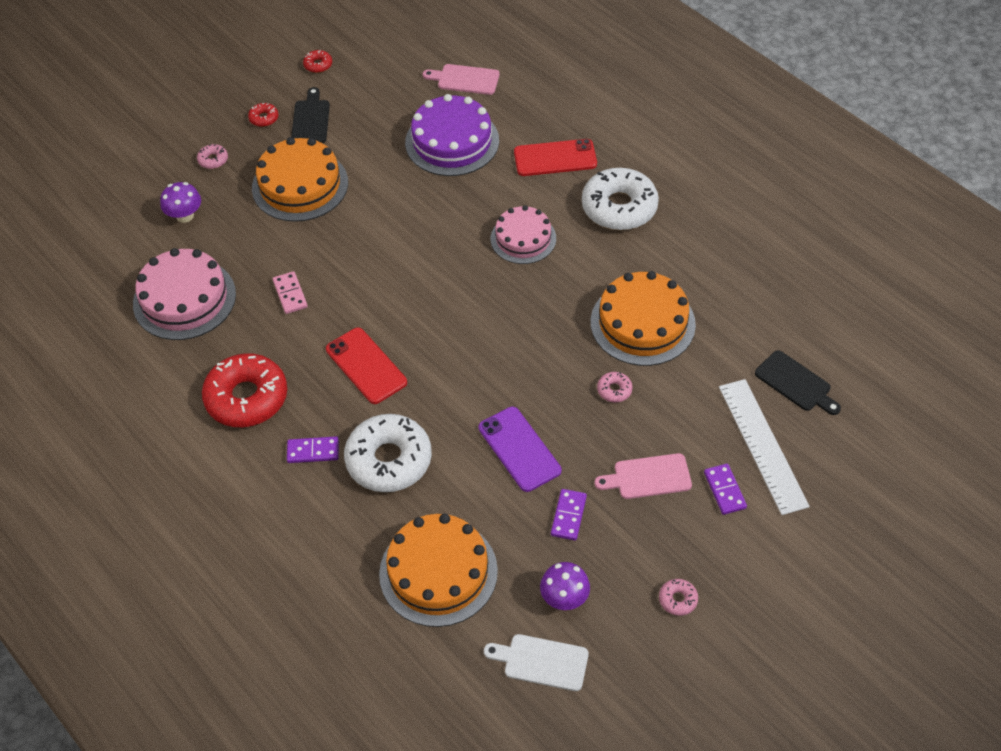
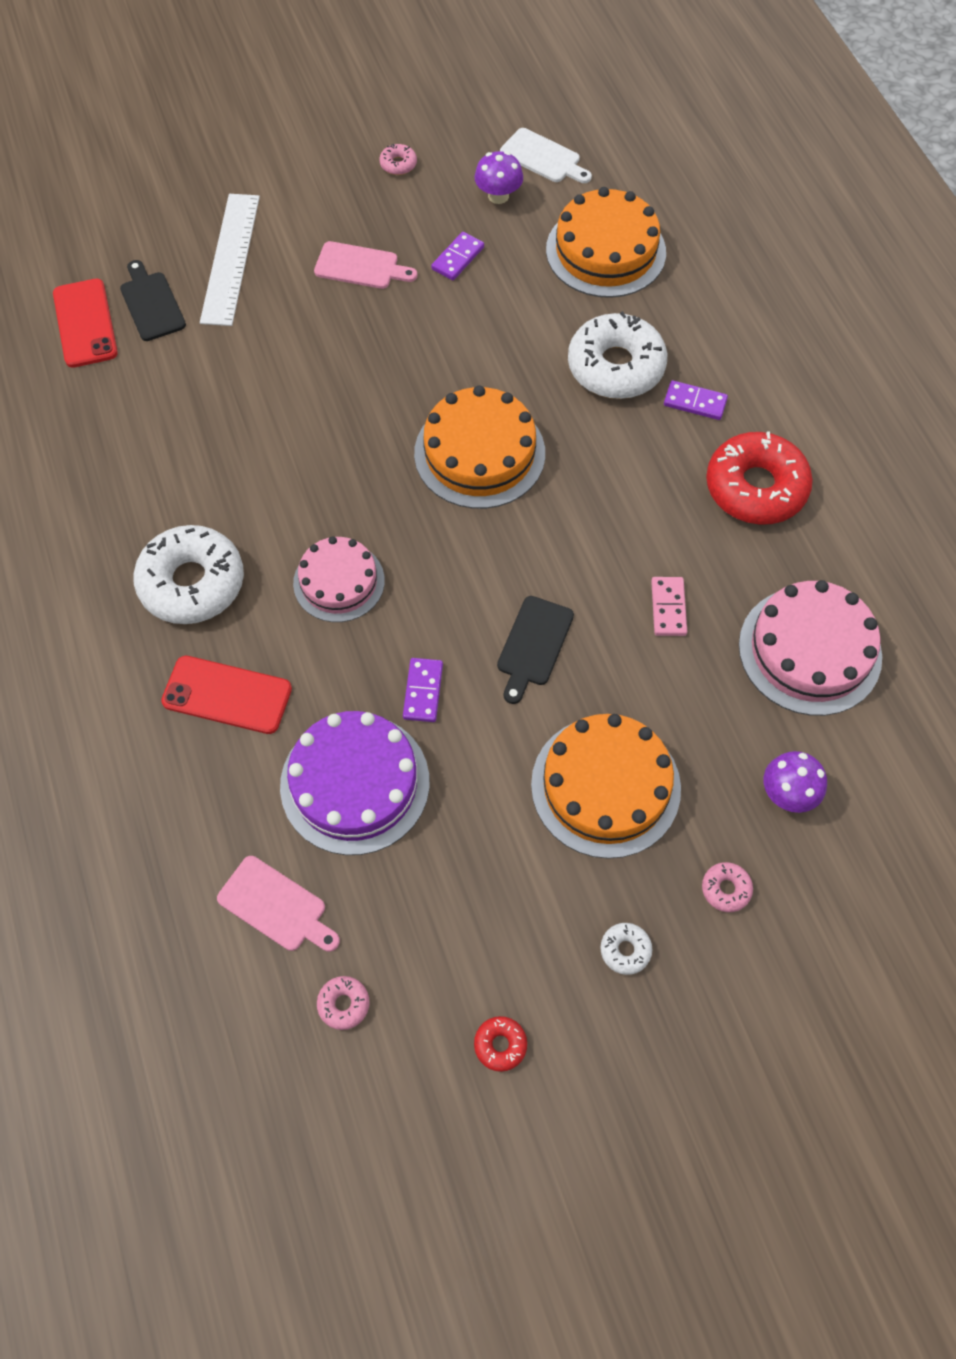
camera: 160 degrees left, 10 degrees up
(264, 118) = (625, 950): red donut -> white donut
(311, 120) = (551, 916): black cutting board -> black cutting board (533, 645)
(366, 366) = (603, 479): red phone -> red phone (85, 323)
(519, 449) = (474, 333): purple phone -> none
(614, 390) = (341, 359): pink donut -> pink donut (343, 1004)
(642, 323) = (264, 421): orange cake -> orange cake (479, 453)
(725, 490) = (295, 232): purple domino -> purple domino (423, 691)

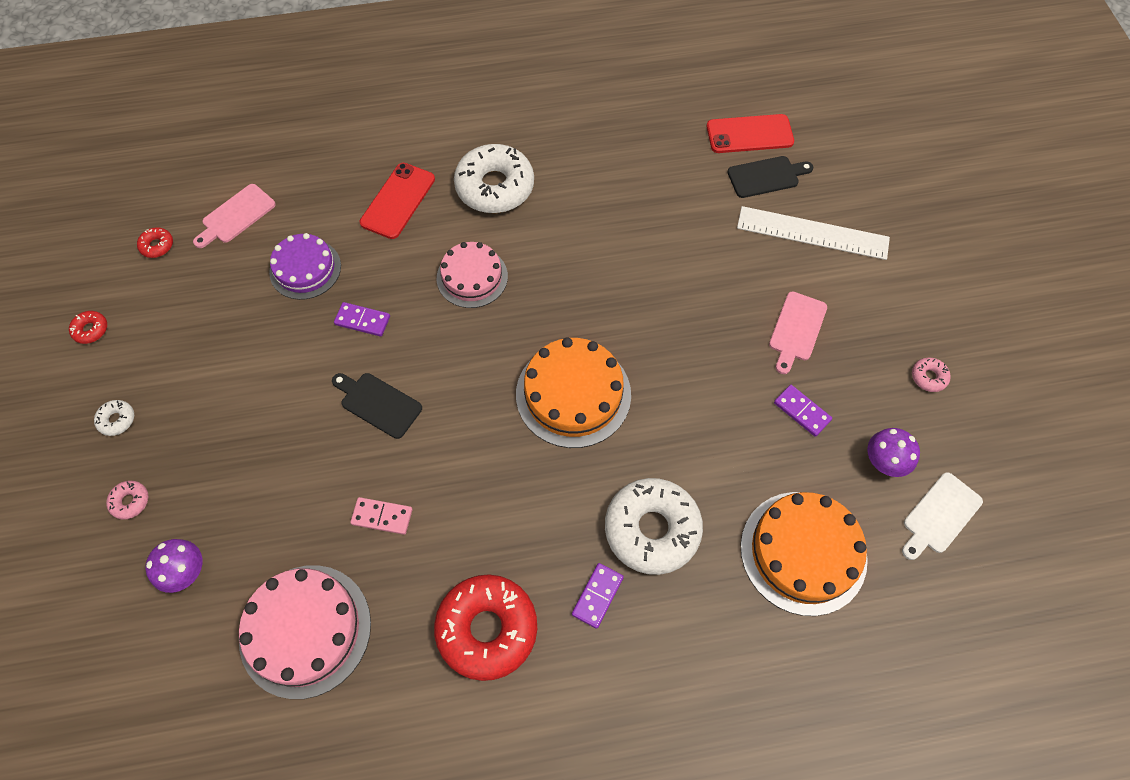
camera: 100 degrees right, 0 degrees up
(343, 1004) = (157, 246): pink donut -> red donut
(355, 783) = (305, 269): purple cake -> purple cake, size x0.66
(605, 786) = (243, 432): orange cake -> none

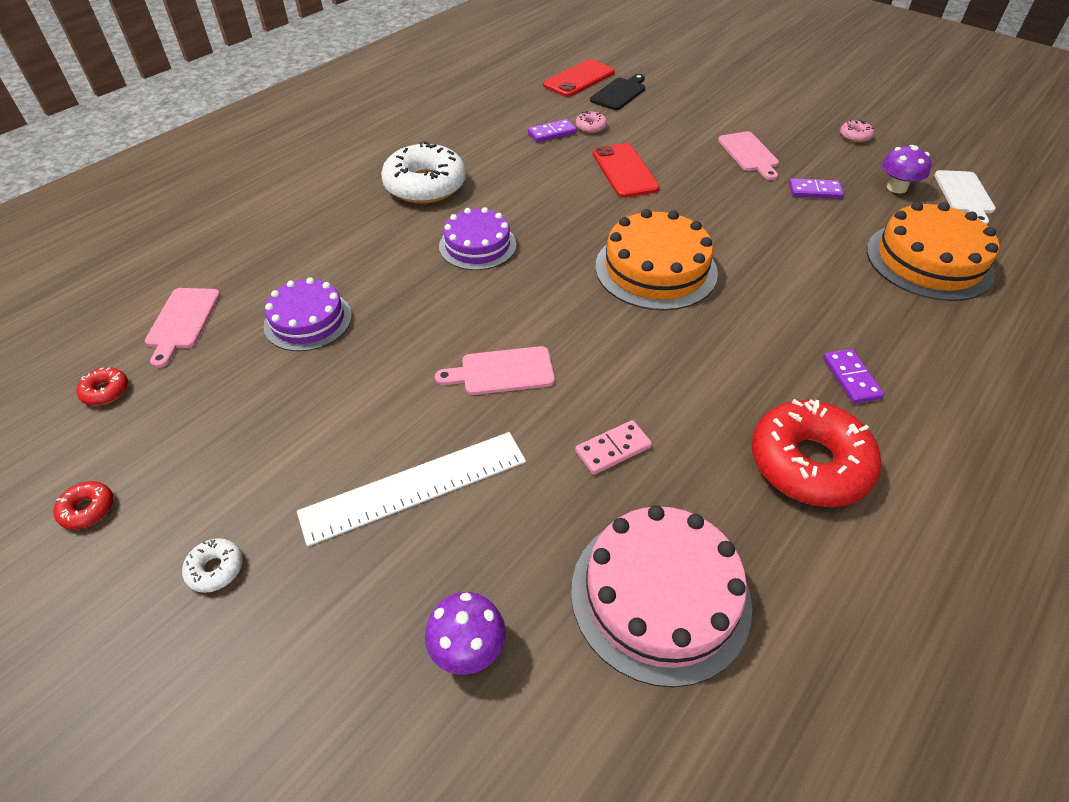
camera: 40 degrees left, 15 degrees down
(130, 501) = (320, 634): pink donut -> pink donut (590, 127)
(362, 320) = (413, 324): purple domino -> purple domino (552, 133)
(378, 403) = (502, 371): black cutting board -> pink cutting board
(398, 201) = (347, 232): red phone -> red phone (625, 171)
(472, 277) = (477, 245): pink cake -> purple cake
(652, 529) = (825, 312): white donut -> none
(812, 233) = (688, 105): white ruler -> white ruler (414, 487)

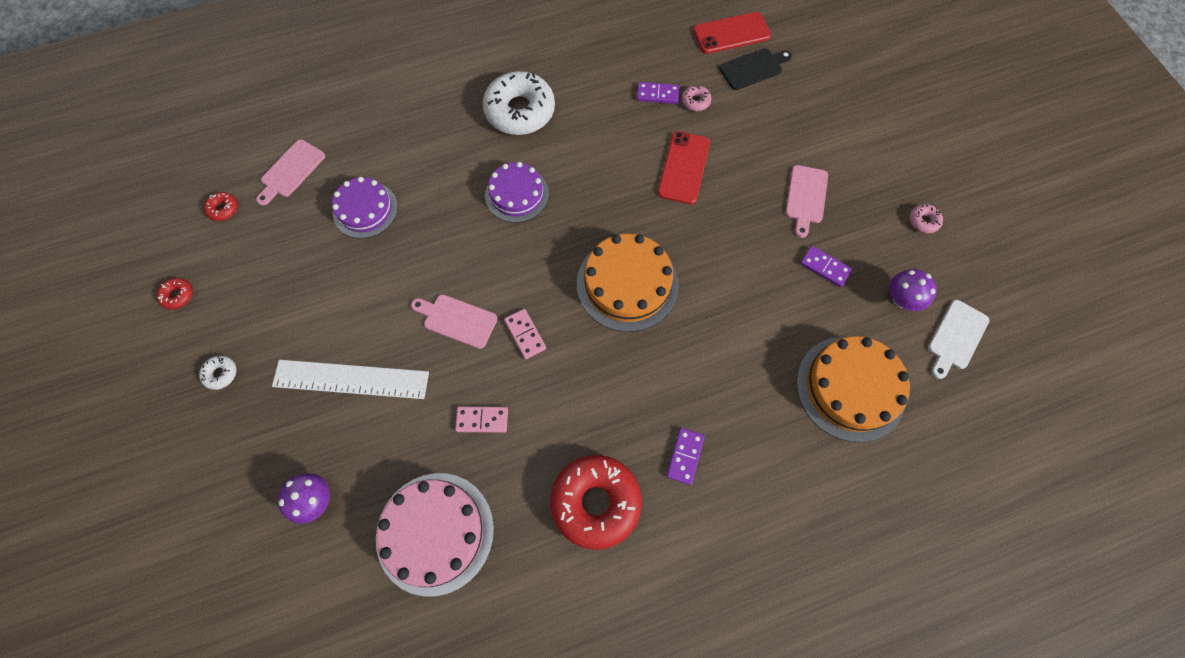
camera: 30 degrees right, 20 degrees up
(590, 351) = (525, 334): none -> pink domino

